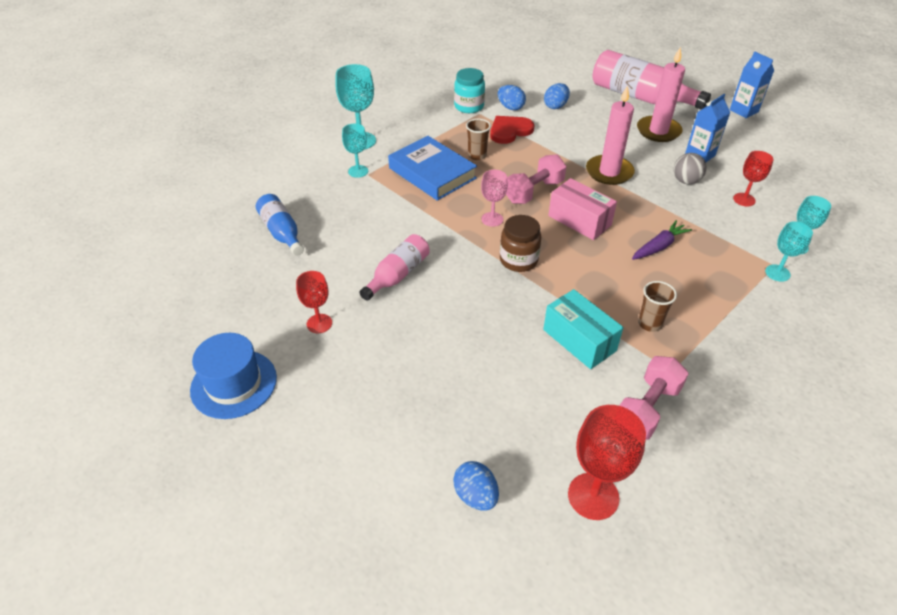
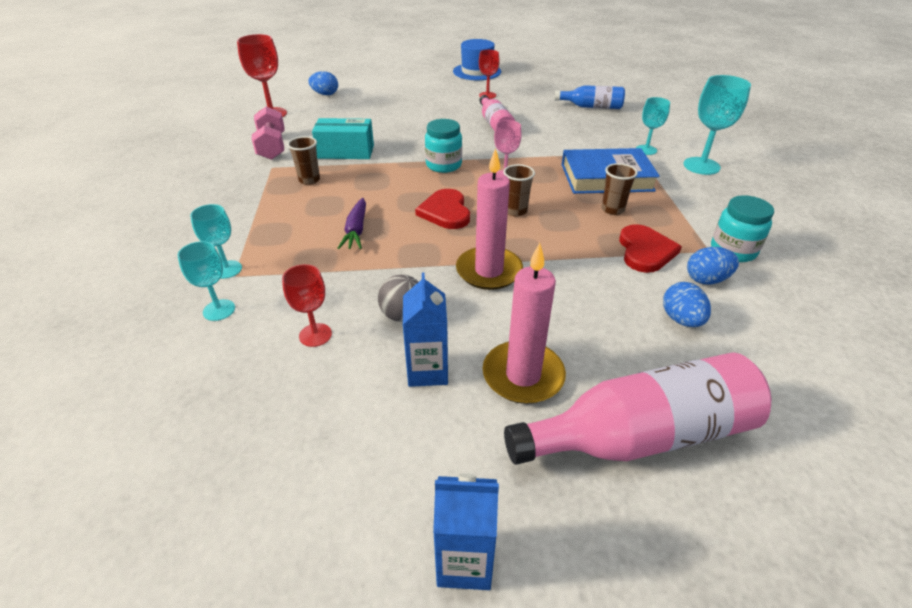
camera: 130 degrees right, 5 degrees down
(518, 260) = (443, 165): brown jar -> turquoise jar
(534, 191) = (515, 211): pink dumbbell -> brown cup
(579, 220) = (445, 212): pink box -> red heart

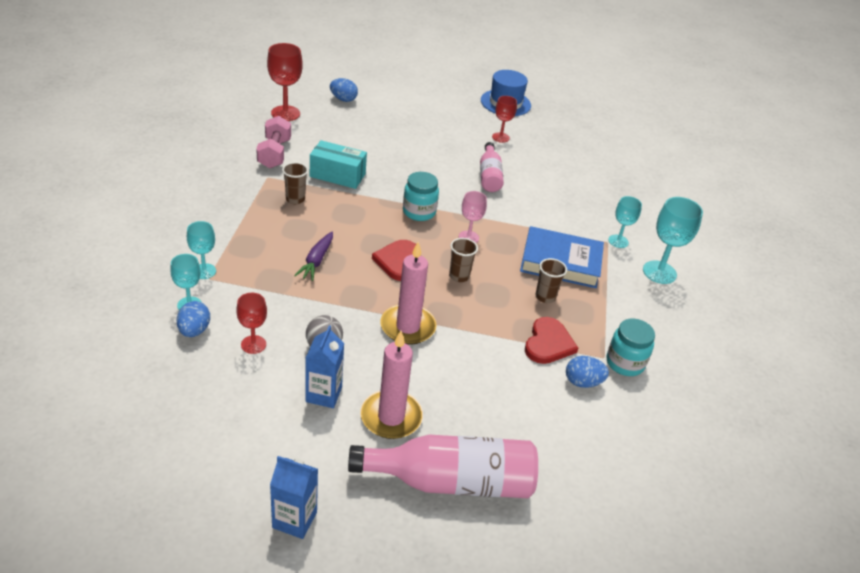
camera: 10 degrees right, 0 degrees up
(591, 107) = (597, 177): blue bottle -> none
(681, 320) = (538, 409): blue egg -> blue egg (194, 330)

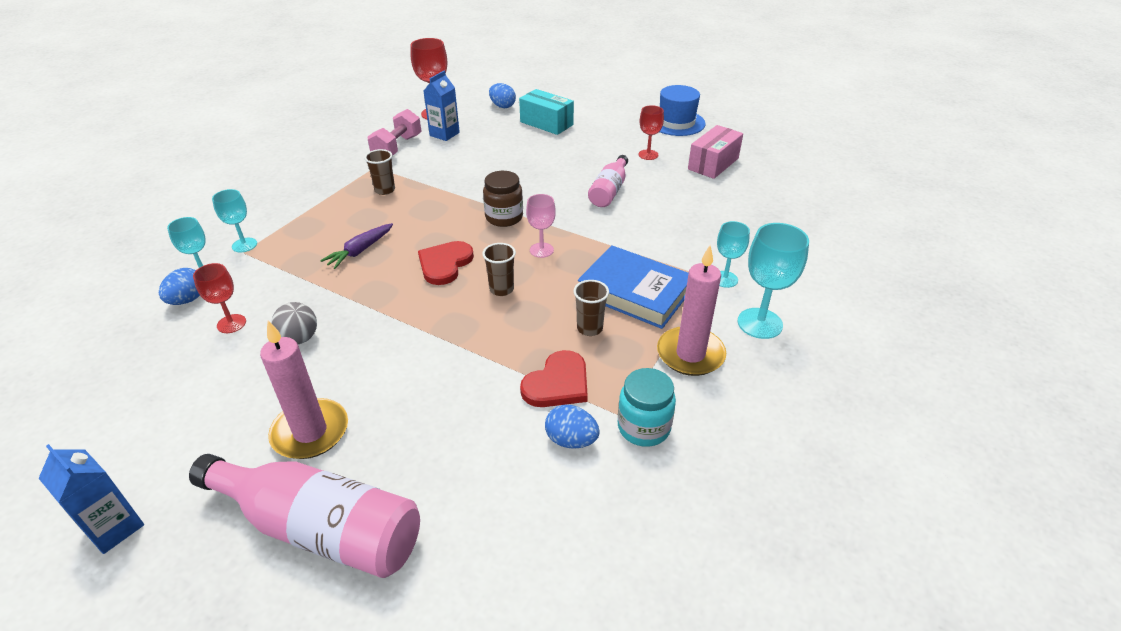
camera: 25 degrees right, 0 degrees up
(323, 394) = (259, 390): blue carton -> blue carton (444, 134)
(337, 175) = (444, 173): turquoise box -> turquoise box (546, 123)
(408, 327) = (404, 334): pink candle -> pink candle (690, 354)
(419, 212) = (504, 217): turquoise jar -> brown jar
(556, 140) = (713, 164): none -> pink box

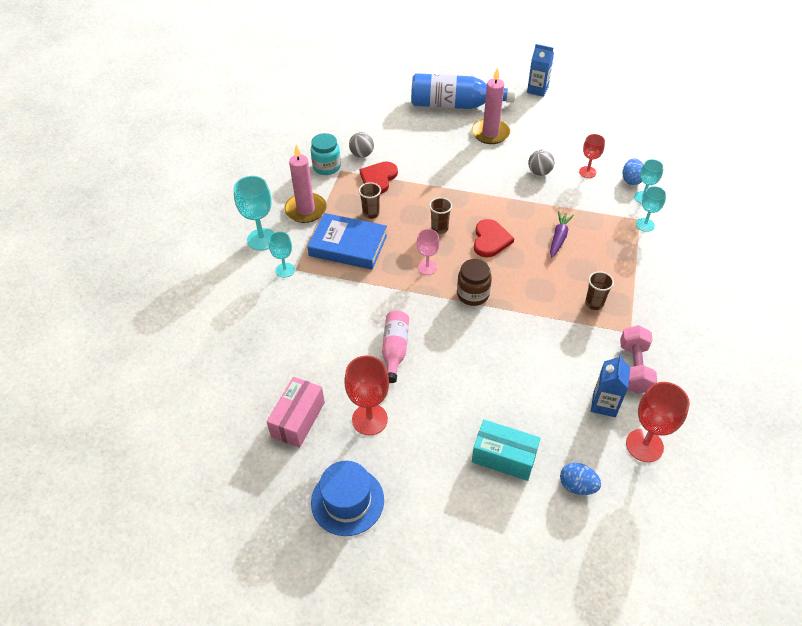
camera: 165 degrees right, 10 degrees up
(320, 528) = (455, 105): pink bottle -> blue bottle
(571, 440) = (362, 154): blue egg -> grey ball
(648, 155) = (369, 419): red goblet -> red goblet, size x1.61

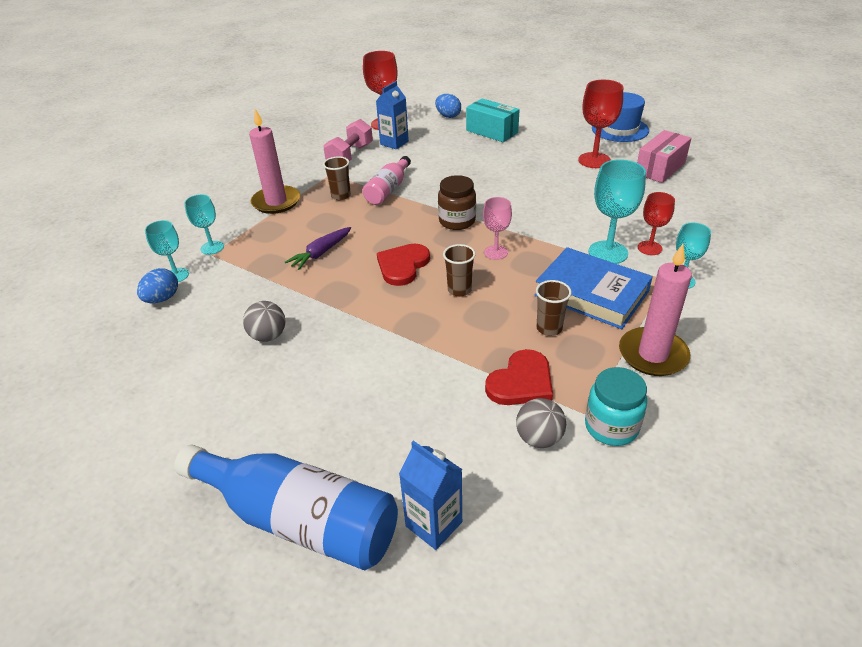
camera: 160 degrees left, 10 degrees down
(262, 239) = (721, 324): turquoise goblet -> turquoise goblet (608, 252)
(395, 349) = (558, 195): pink bottle -> pink bottle (388, 190)
(490, 133) = (283, 425): pink candle -> pink candle (276, 202)
(537, 90) = (104, 513): blue carton -> blue carton (434, 524)
(587, 172) = (204, 321): red goblet -> red goblet (649, 248)

